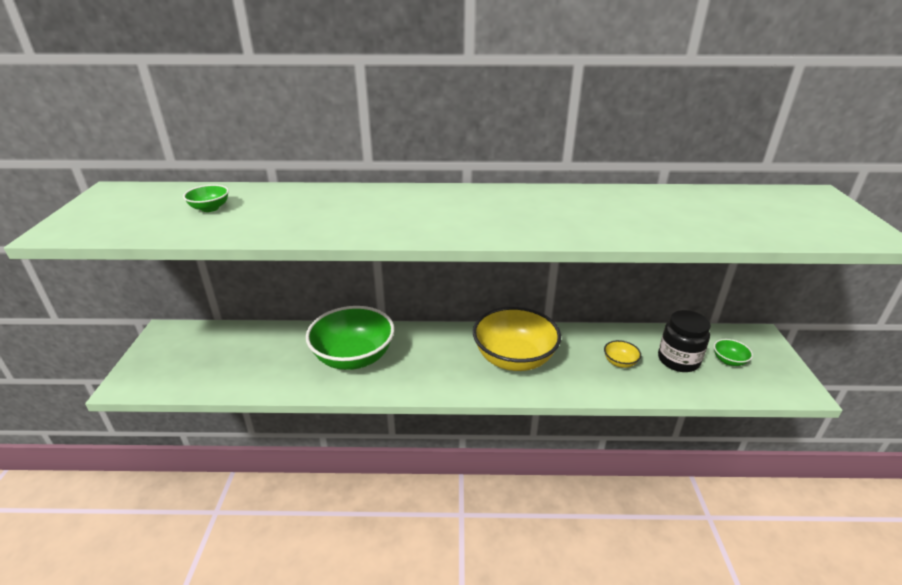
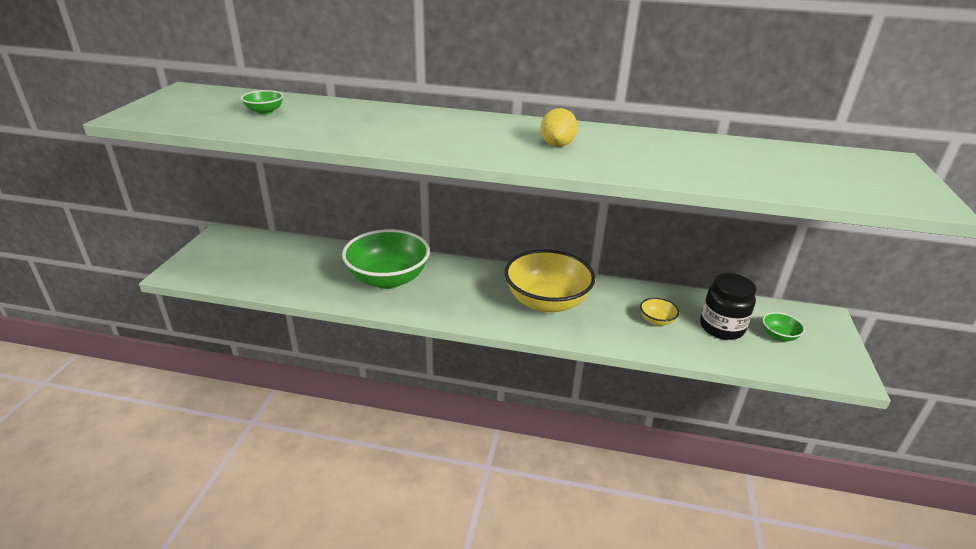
camera: 10 degrees right, 0 degrees up
(522, 213) = (557, 145): none -> yellow lemon

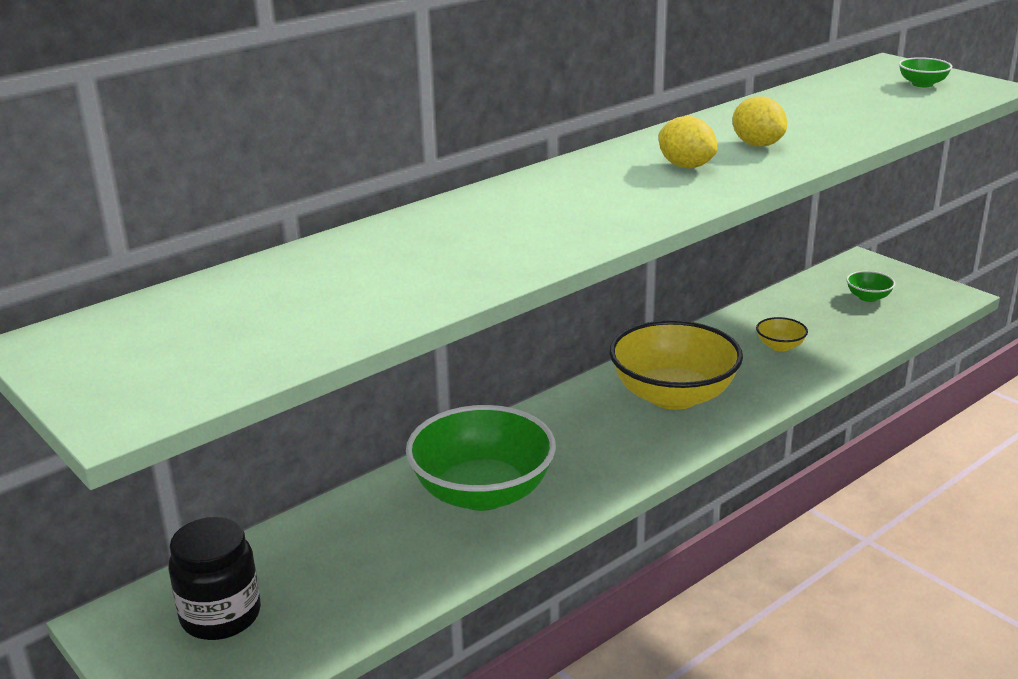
camera: 50 degrees left, 5 degrees down
(265, 112) = (292, 299): green bowl -> green bowl (922, 84)
(630, 154) = (757, 145): none -> yellow lemon
(721, 327) = (827, 318): black jar -> black jar (221, 616)

